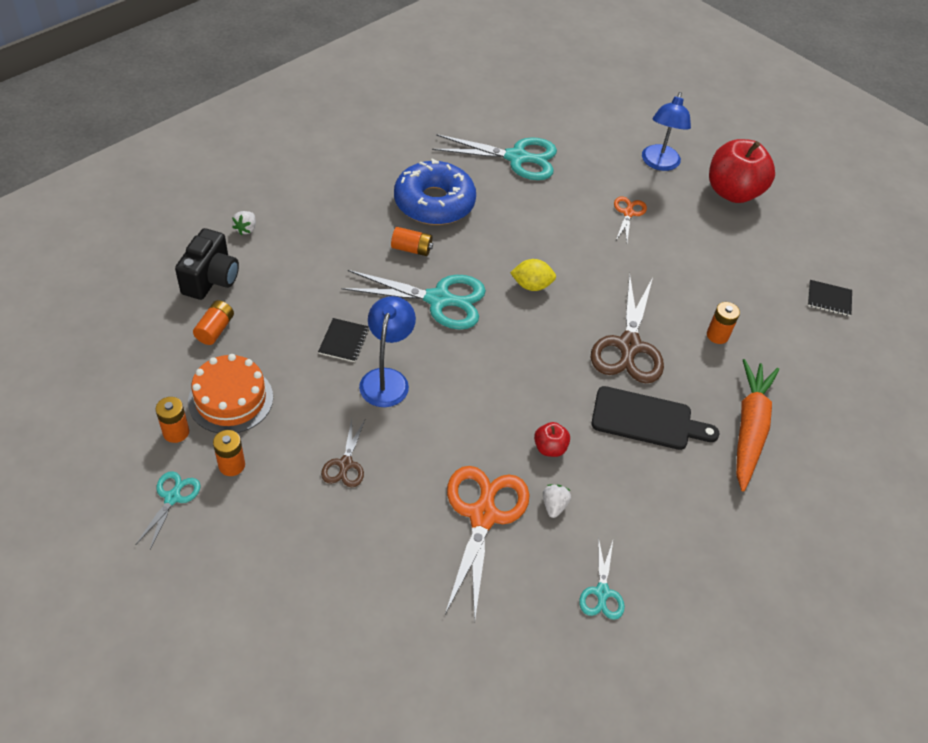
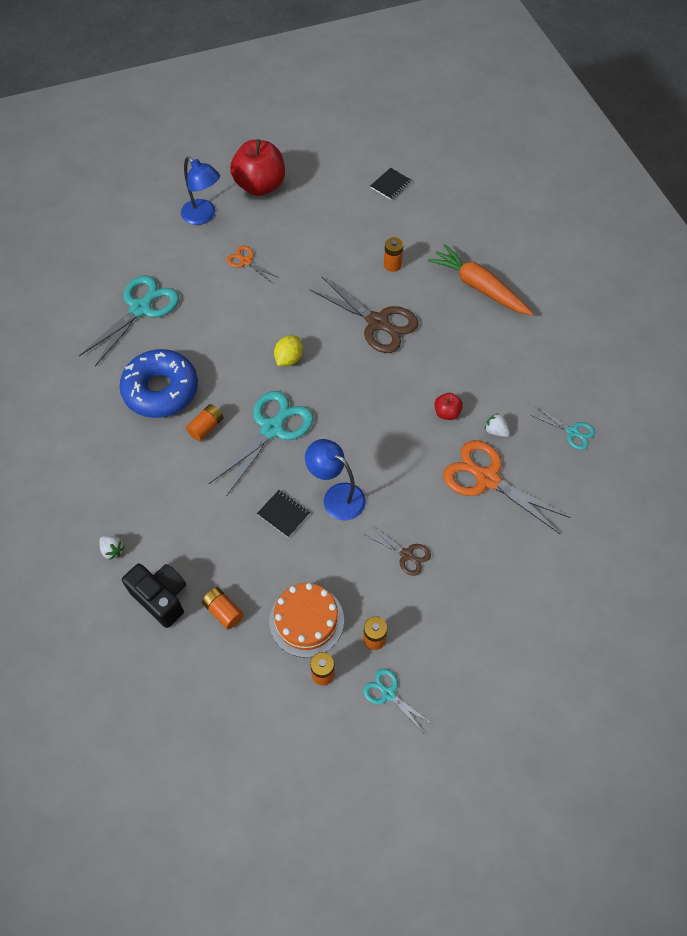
camera: 60 degrees left, 10 degrees up
(647, 420) = (447, 342): black cutting board -> none

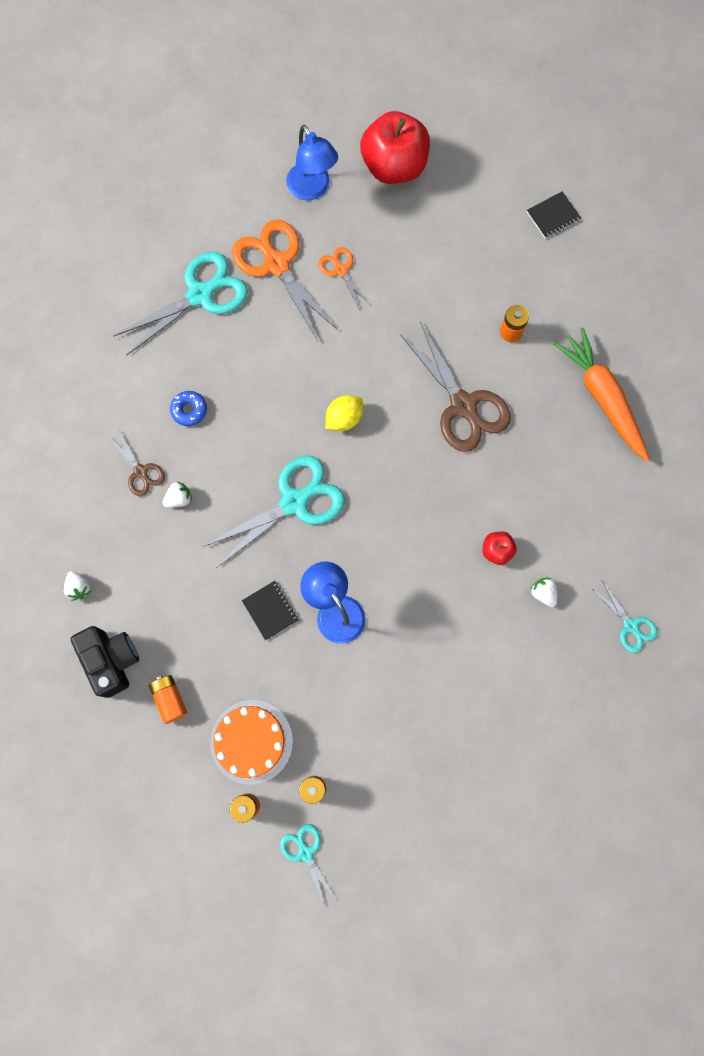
camera: 20 degrees right, 15 degrees up
(161, 390) = (189, 410): blue donut -> blue donut, size x0.41
(175, 456) = (179, 499): none -> white strawberry
(206, 427) = (223, 474): orange battery -> none
(407, 555) = (384, 706): brown scissors -> brown scissors (141, 472)
(486, 478) = (508, 648): orange scissors -> orange scissors (276, 264)

